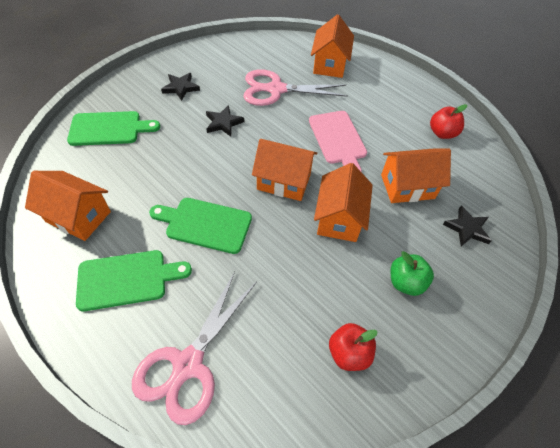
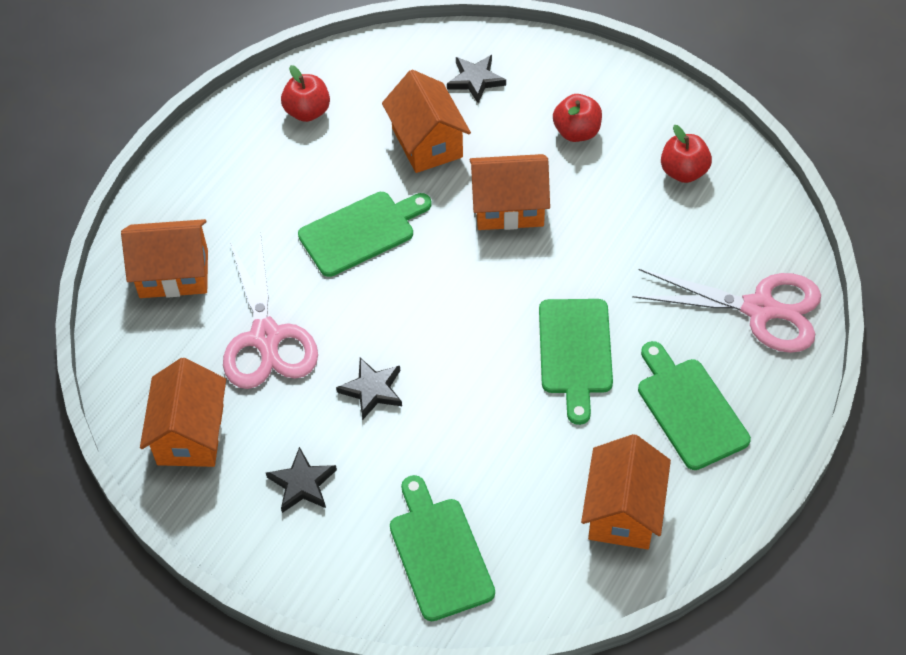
camera: 100 degrees left, 0 degrees up
(284, 182) = (468, 281): orange house -> orange house (190, 434)
(338, 139) = (361, 232): pink cutting board -> green cutting board
(406, 282) = (576, 132): green apple -> red apple

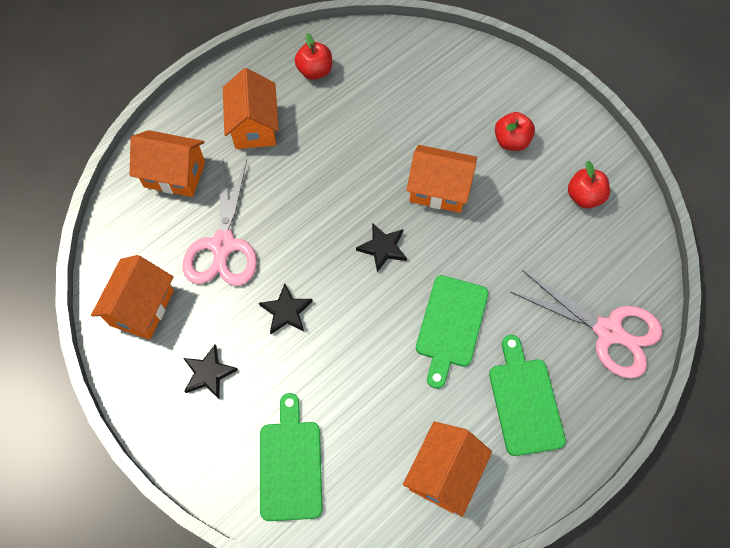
camera: 15 degrees right, 10 degrees up
(361, 232) = (321, 179): green cutting board -> none
(427, 143) = (395, 119): orange house -> orange house (254, 126)
(475, 80) = (448, 78): black star -> black star (383, 248)

